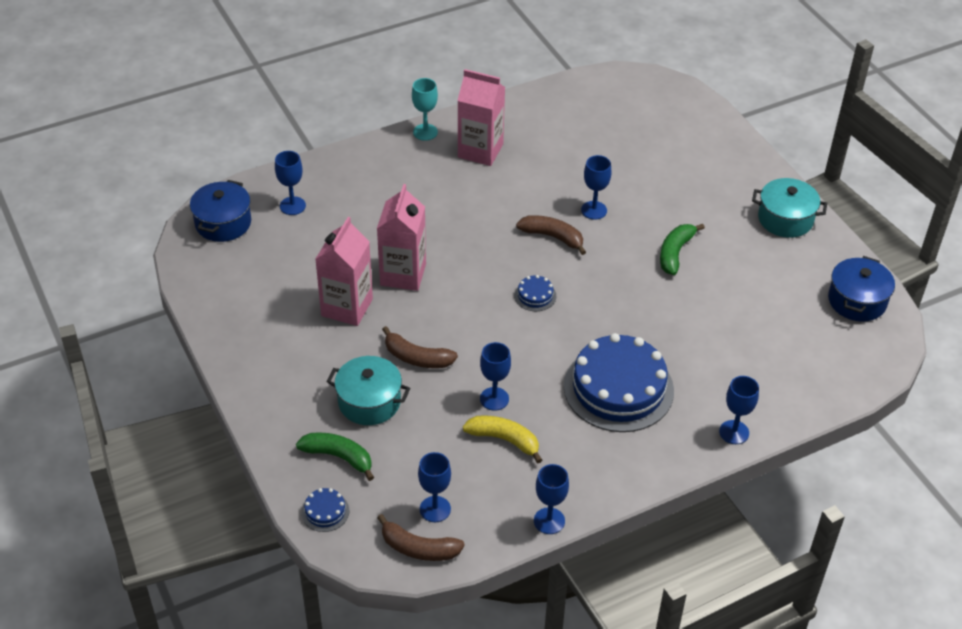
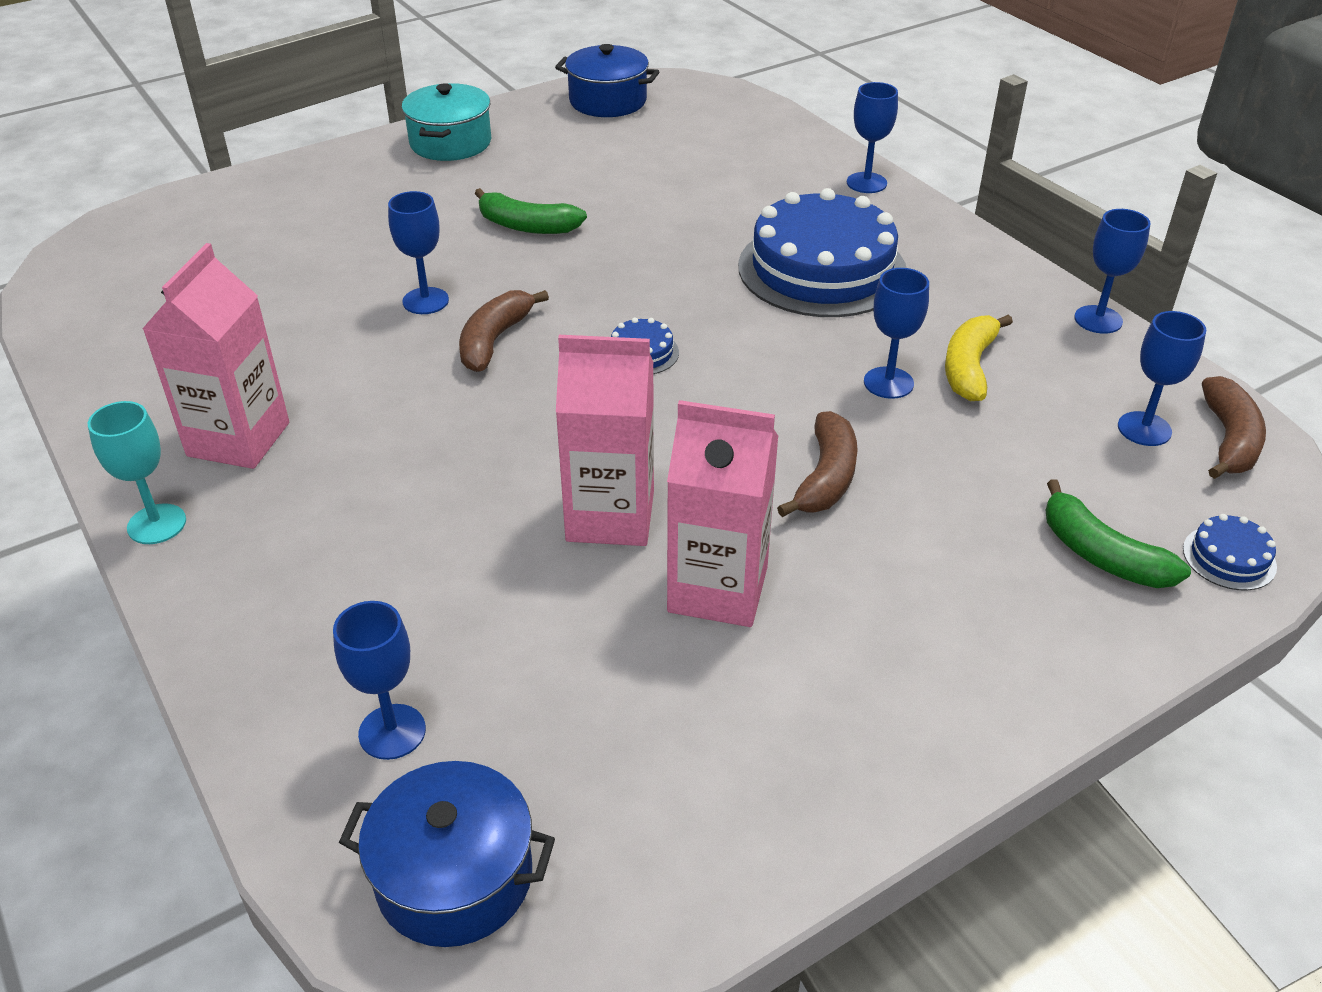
camera: 95 degrees left, 5 degrees down
(339, 457) = (1101, 555): green banana -> green banana turned 60 degrees counterclockwise
(369, 402) = (954, 529): turquoise pot -> none

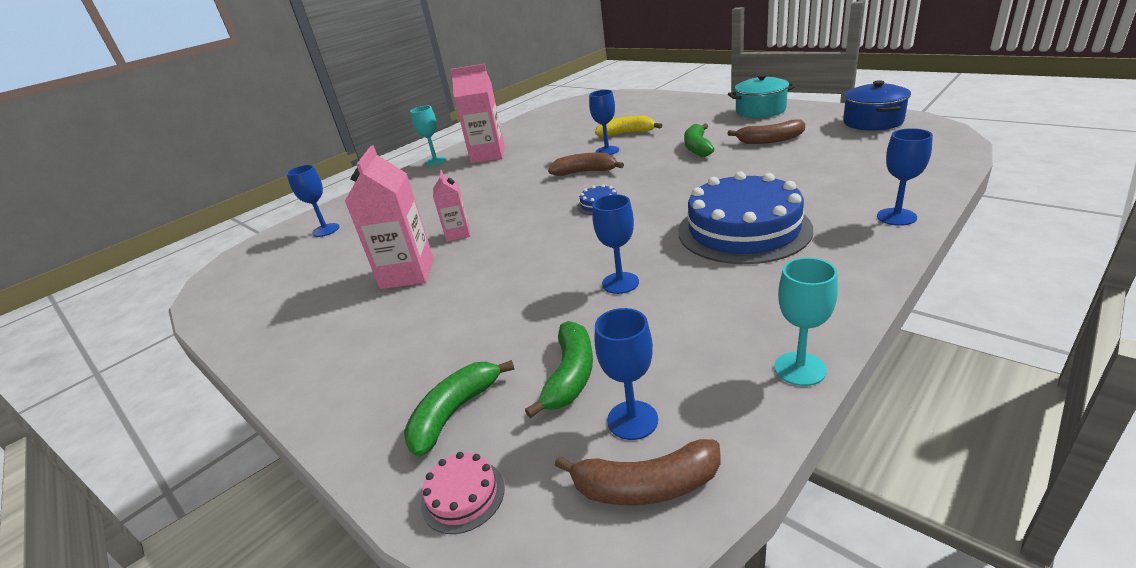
camera: 80 degrees right, 10 degrees down
(454, 877) = (252, 262): blue pot -> none
(610, 516) = (458, 234): pink carton -> pink carton, size x0.56
(825, 478) = (507, 283): brown banana -> brown banana (770, 140)
(969, 367) = (663, 312): yellow banana -> yellow banana (627, 133)
(1062, 456) = (570, 375): none -> green banana
(1098, 320) = (799, 369): blue goblet -> turquoise goblet
(1229, 558) = (463, 495): blue cake -> pink cake

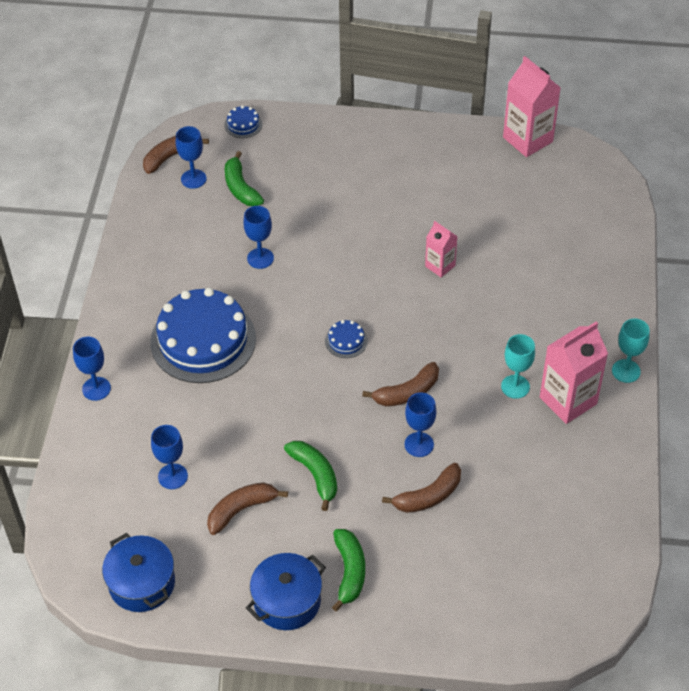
camera: 140 degrees right, 20 degrees up
(325, 230) = (581, 231): blue goblet -> blue goblet (173, 476)
(407, 274) = (429, 215): pink carton -> pink carton (527, 139)
(455, 412) = (283, 149): green banana -> green banana (349, 572)
(463, 495) = (243, 124): pink cake -> blue cake
(627, 133) = (428, 496): yellow banana -> brown banana
(760, 110) = (287, 601): turquoise pot -> blue pot
(799, 369) = (127, 233): turquoise goblet -> turquoise goblet (515, 386)

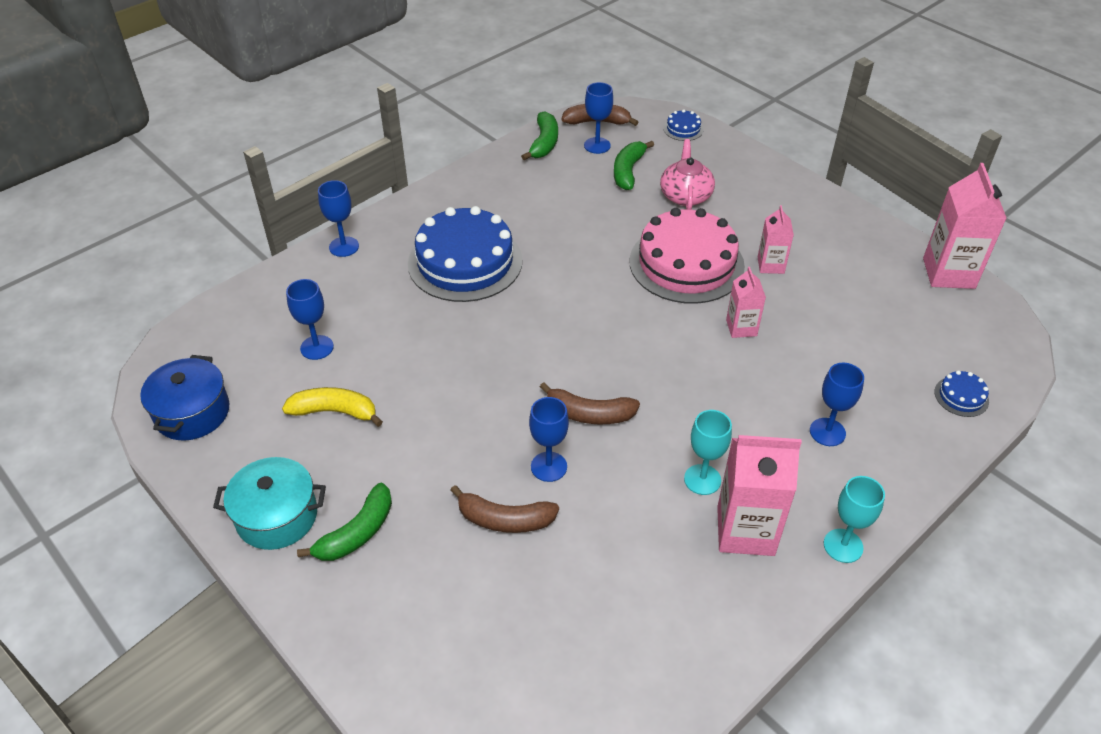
camera: 40 degrees right, 5 degrees down
(241, 510) = (335, 412): brown banana -> yellow banana
(260, 258) = (584, 230): blue goblet -> blue goblet (827, 432)
(287, 601) = (277, 516): blue pot -> turquoise pot
(303, 183) = (685, 195): none -> pink teapot
(315, 475) = (427, 427): green banana -> green banana (544, 143)
(346, 341) = (583, 336): blue cake -> blue cake (961, 396)
(358, 240) = (686, 263): none -> pink cake
(414, 205) = (770, 265): none -> pink carton

